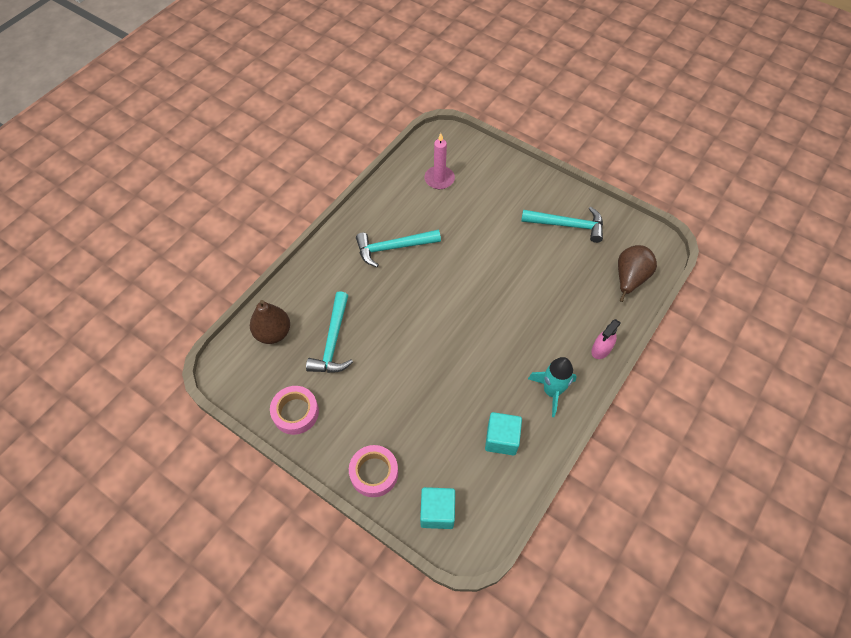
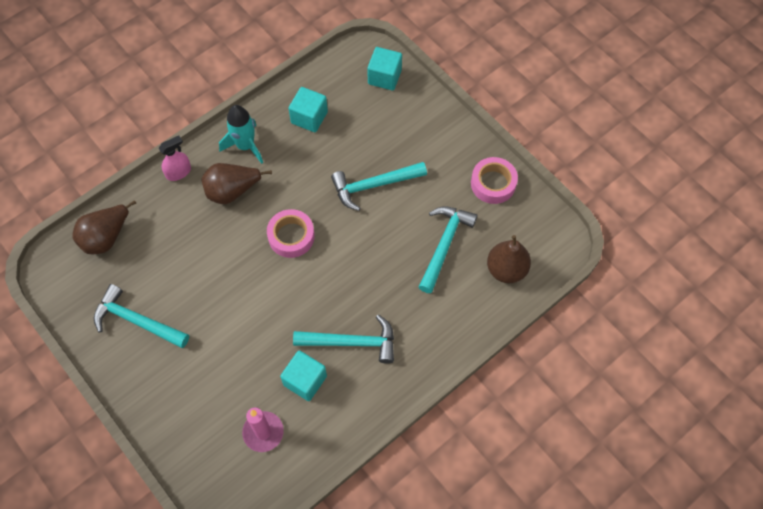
camera: 165 degrees left, 5 degrees up
(374, 473) = (430, 117): pink tape -> pink tape (291, 236)
(412, 382) = (374, 185): none -> turquoise hammer
(421, 215) = (305, 380): none -> turquoise cube
(543, 344) = (232, 191): none -> brown pear

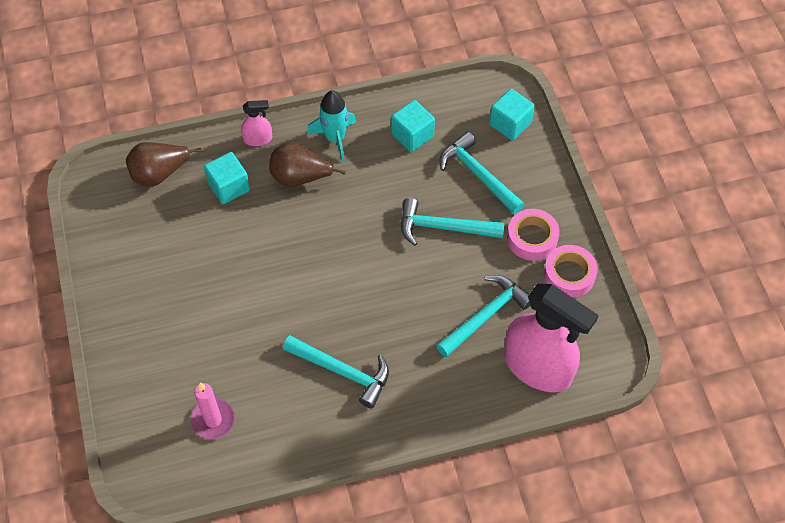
camera: 25 degrees right, 5 degrees down
(137, 321) = (148, 264): turquoise hammer -> turquoise hammer (478, 175)
(291, 236) = (335, 244): pink tape -> pink tape (532, 238)
(305, 380) = (278, 388): turquoise cube -> turquoise cube (229, 187)
(506, 269) = (538, 367): brown pear -> pink spray bottle

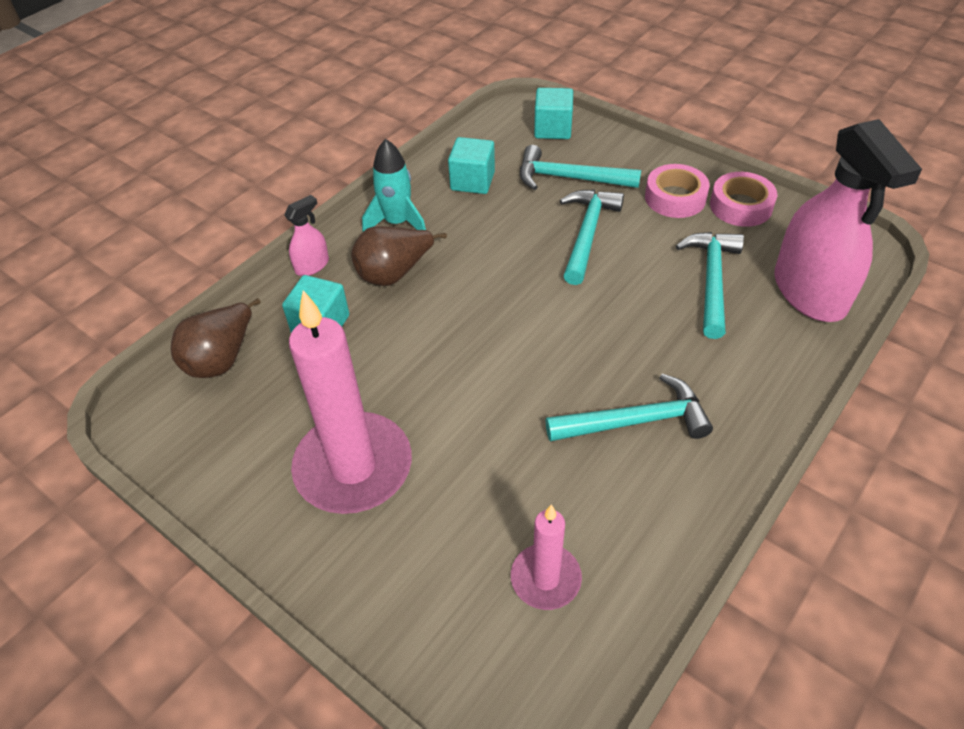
camera: 35 degrees left, 10 degrees down
(174, 291) = (353, 467): none -> pink candle
(444, 228) = (587, 234): turquoise hammer -> turquoise hammer turned 135 degrees clockwise
(538, 367) = (809, 292): pink spray bottle -> pink spray bottle turned 75 degrees clockwise

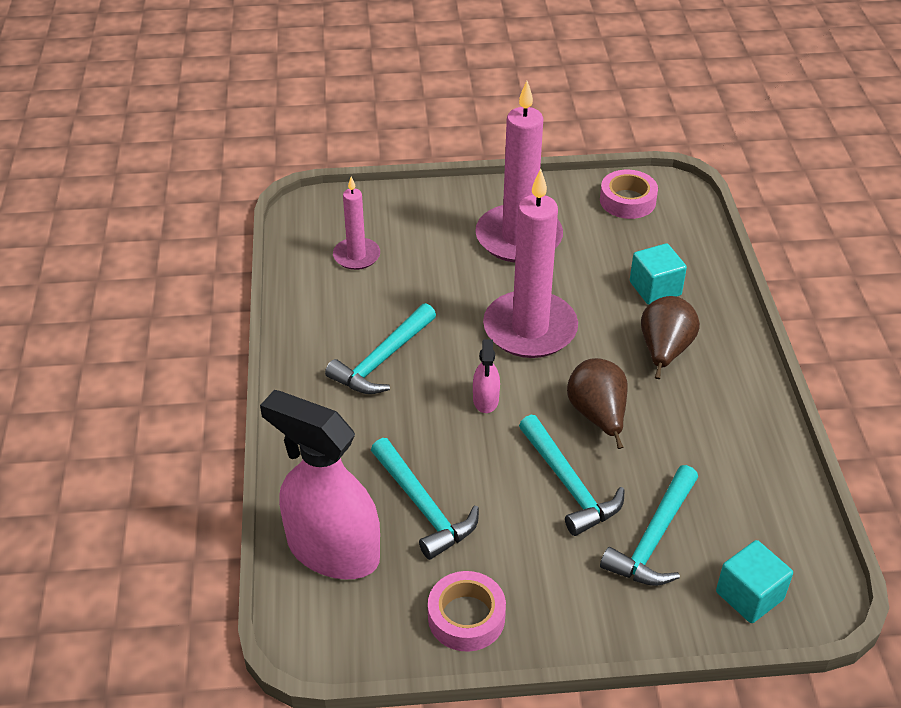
camera: 135 degrees right, 5 degrees down
(222, 359) = (678, 235): brown pear -> brown pear (598, 416)
(312, 266) = (727, 319): pink spray bottle -> pink spray bottle (486, 400)
(397, 222) = (726, 391): turquoise rocket -> none
(470, 361) = (530, 329): none -> pink candle
(472, 181) = (730, 472): turquoise cube -> none
(570, 178) = (654, 538): turquoise hammer -> turquoise hammer turned 150 degrees clockwise
(675, 198) = (536, 583): pink tape -> pink tape (627, 201)

